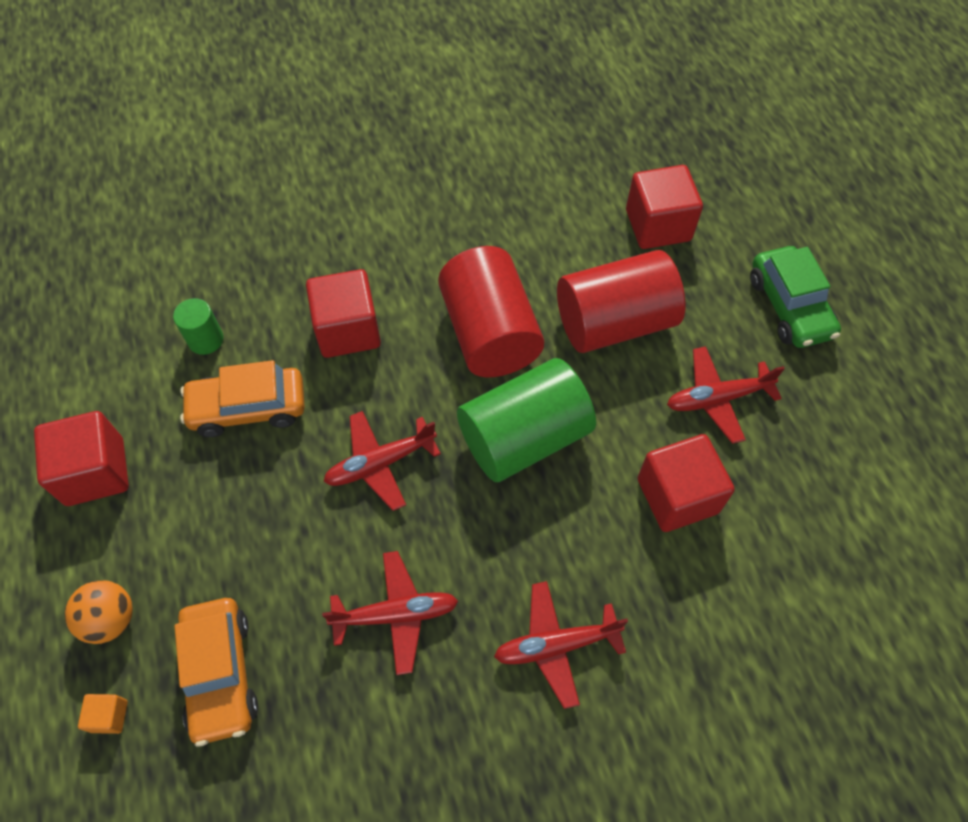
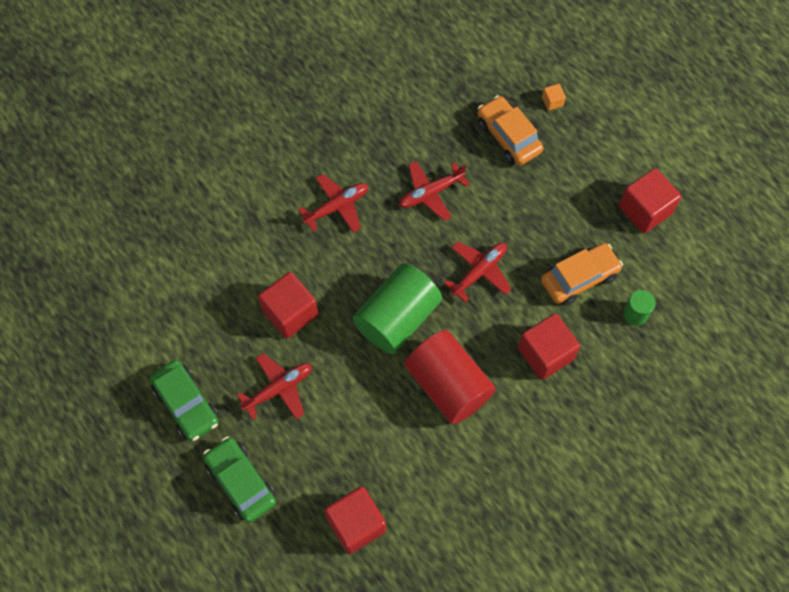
camera: 160 degrees right, 5 degrees up
(111, 619) = (581, 141): orange ball -> none
(614, 322) = (364, 424): red cylinder -> none
(851, 419) = (186, 404): none -> green car

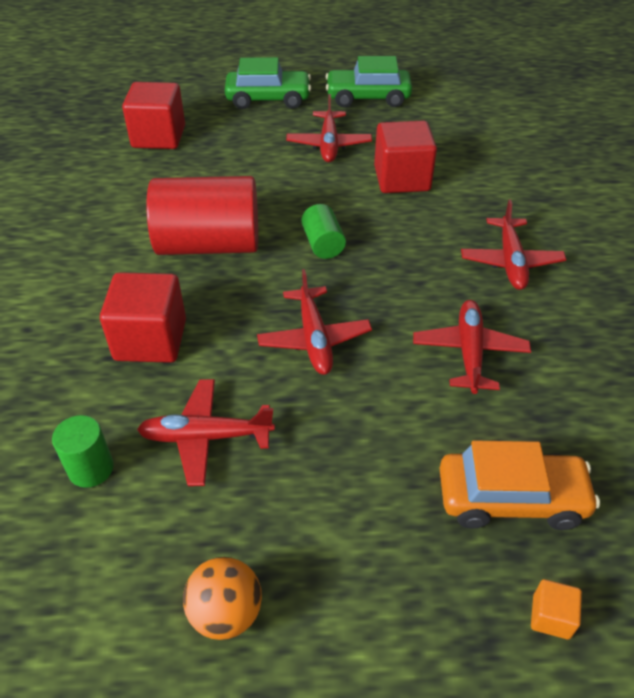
camera: 125 degrees right, 20 degrees down
(397, 318) = (323, 244): green cylinder -> green cylinder, size x0.46
(579, 278) = (205, 437): orange car -> red plane
(645, 210) = (226, 613): red cube -> orange ball

